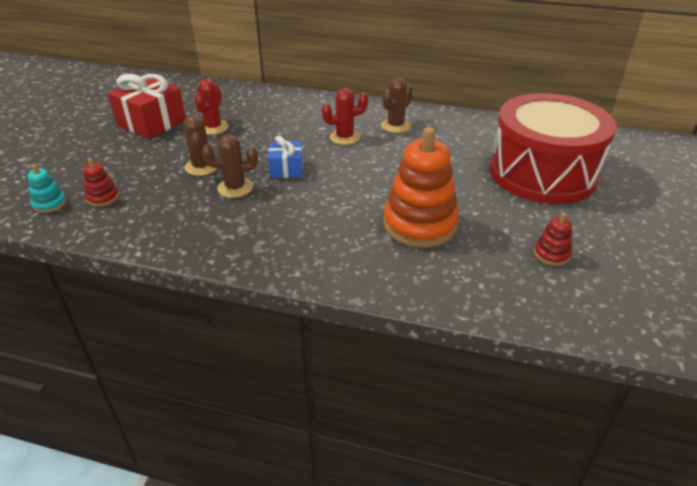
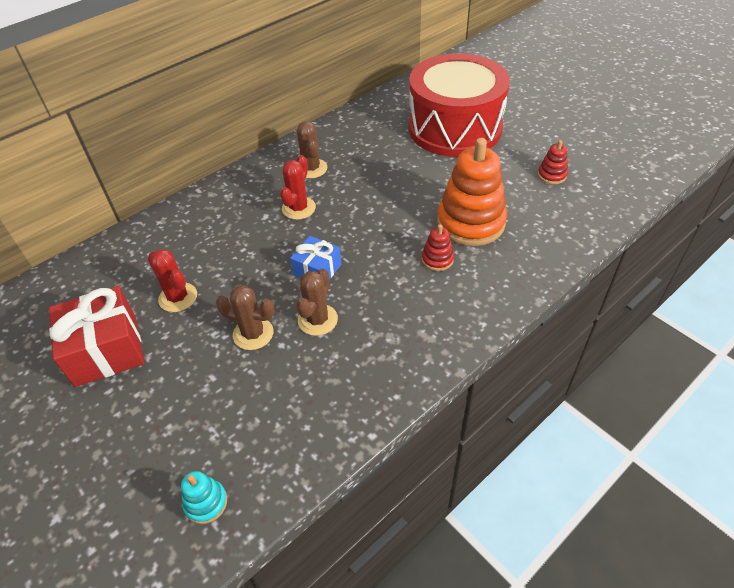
camera: 55 degrees left, 10 degrees up
(103, 197) = (238, 443): red stacking toy -> red stacking toy (437, 259)

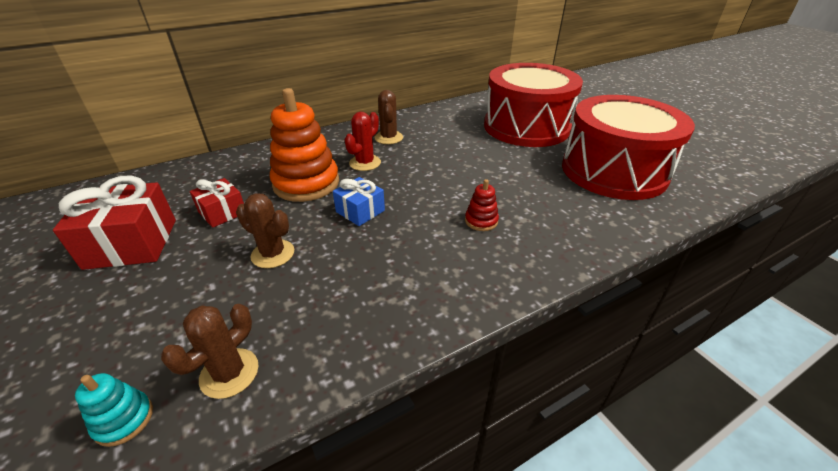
camera: 10 degrees right, 10 degrees down
(178, 297) = (222, 212): red cactus -> red gift
(317, 320) = (341, 253): brown cactus -> brown cactus (229, 373)
(470, 222) = (523, 196): orange stacking toy -> orange stacking toy (306, 183)
(552, 175) = (613, 171): red stacking toy -> red drum

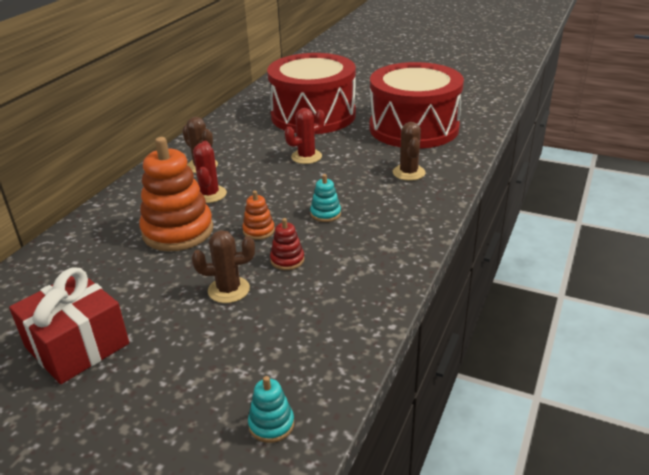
camera: 35 degrees left, 5 degrees down
(222, 212) = (130, 285): red gift -> none
(229, 373) = (307, 364): brown cactus -> brown cactus (408, 173)
(360, 211) = (258, 231): blue gift -> orange stacking toy
(432, 221) = (325, 214): none -> turquoise stacking toy
(478, 161) = (306, 157): none -> red cactus
(481, 221) = (361, 198): red stacking toy -> red stacking toy (287, 260)

